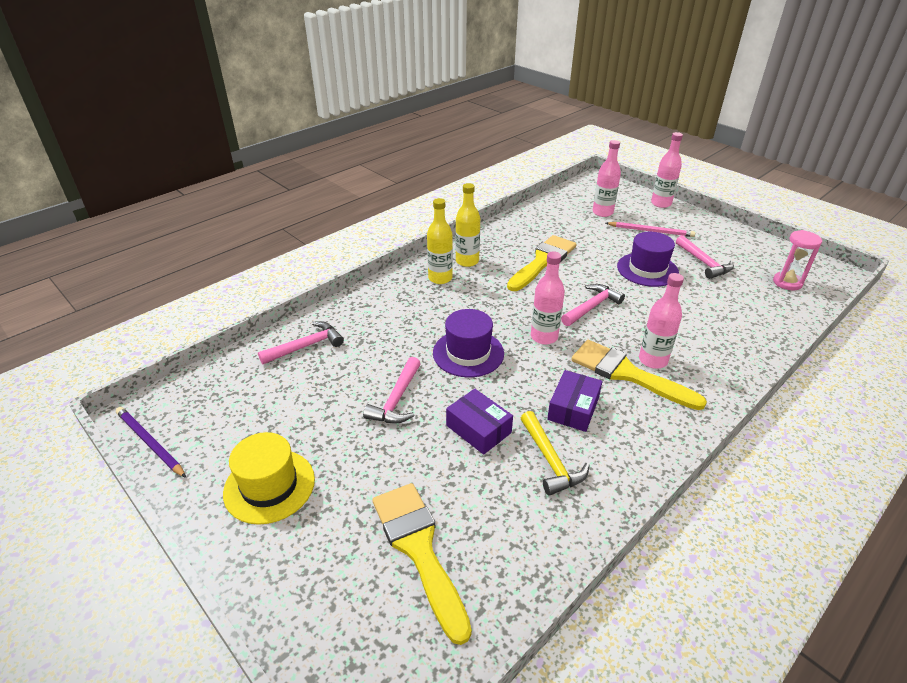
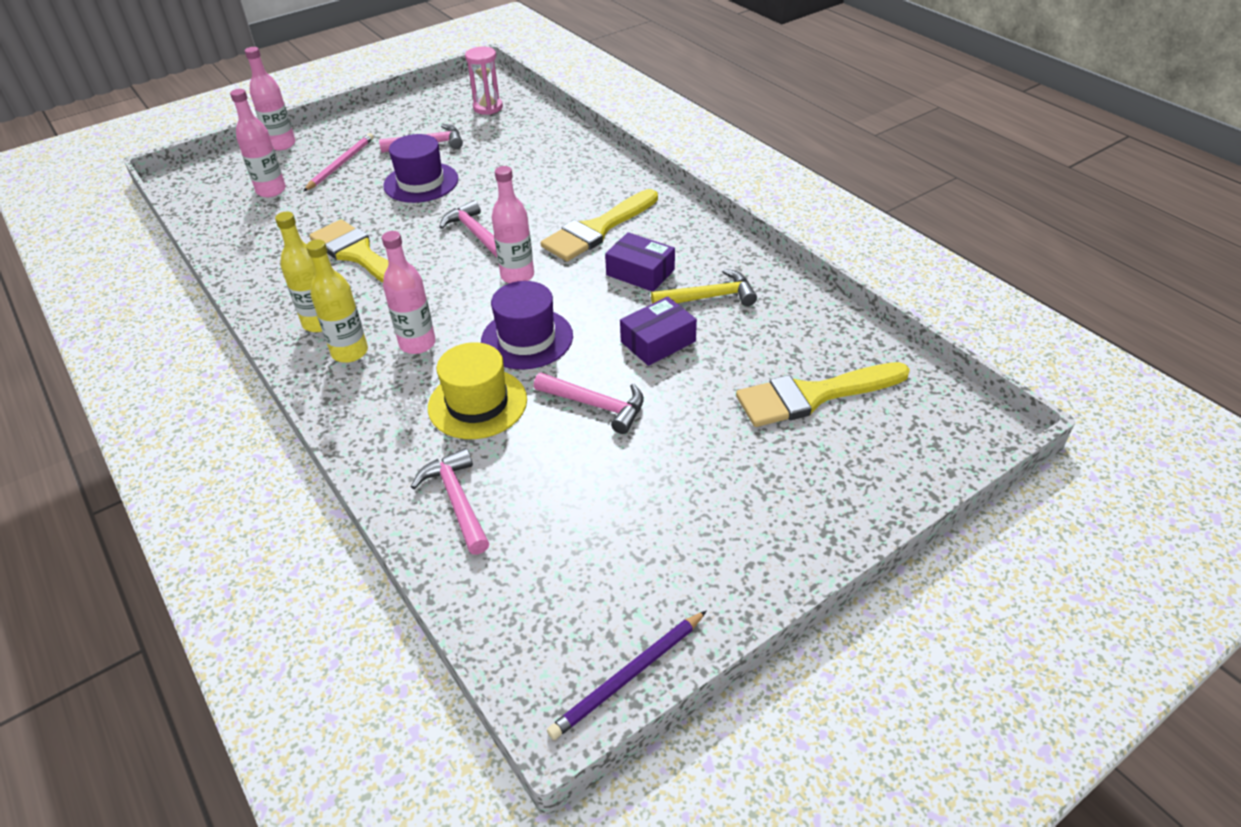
camera: 80 degrees left, 5 degrees up
(269, 486) = (723, 523): yellow hat -> yellow hat (477, 403)
(653, 360) = (581, 210): pink bottle -> pink bottle (417, 344)

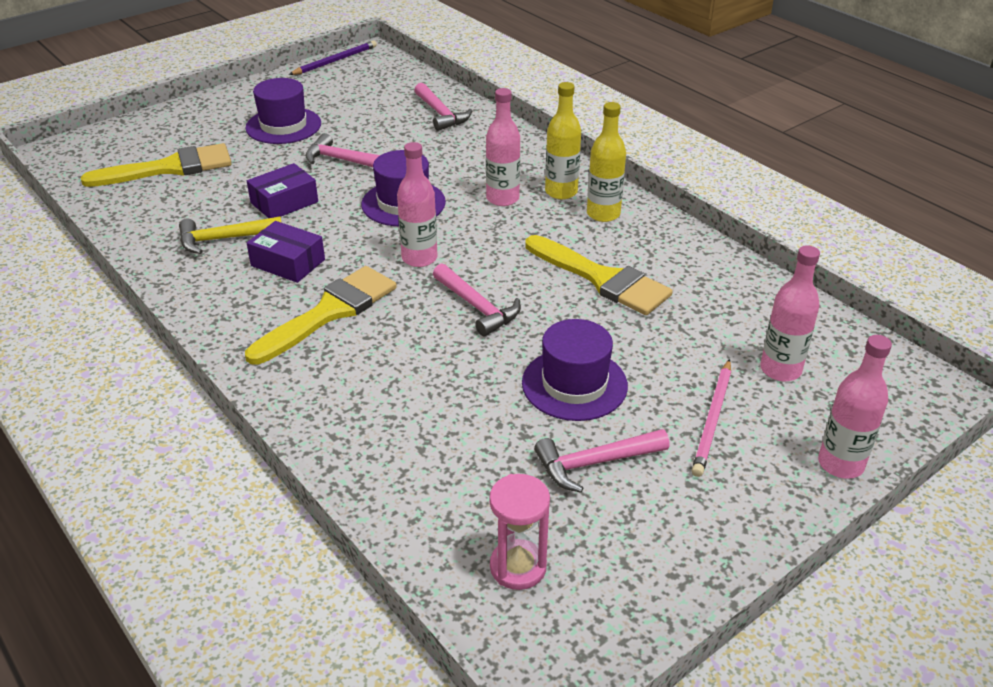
camera: 175 degrees right, 5 degrees down
(477, 403) = (438, 160): yellow hat -> none
(687, 477) = (283, 126): none -> purple hat

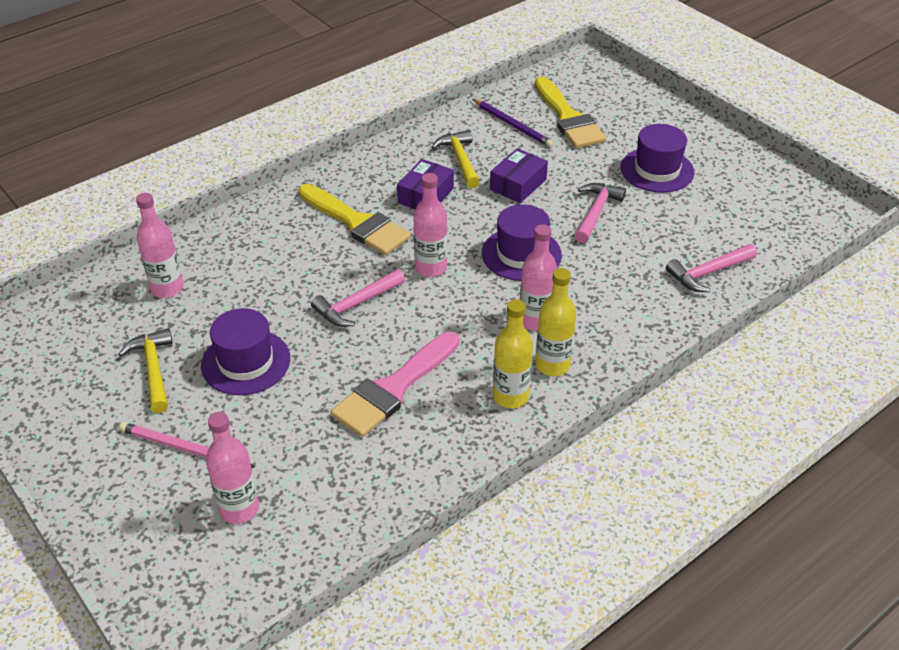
camera: 90 degrees right, 5 degrees up
(284, 202) = (518, 184): purple box -> purple box turned 75 degrees clockwise
(335, 61) = (813, 190): purple pencil -> purple pencil (512, 125)
(518, 567) = (69, 326): pink hourglass -> none
(595, 463) = (153, 370): pink hammer -> yellow hammer
(601, 278) = (394, 388): yellow brush -> pink brush
(840, 464) = (109, 530): pink bottle -> pink bottle (167, 288)

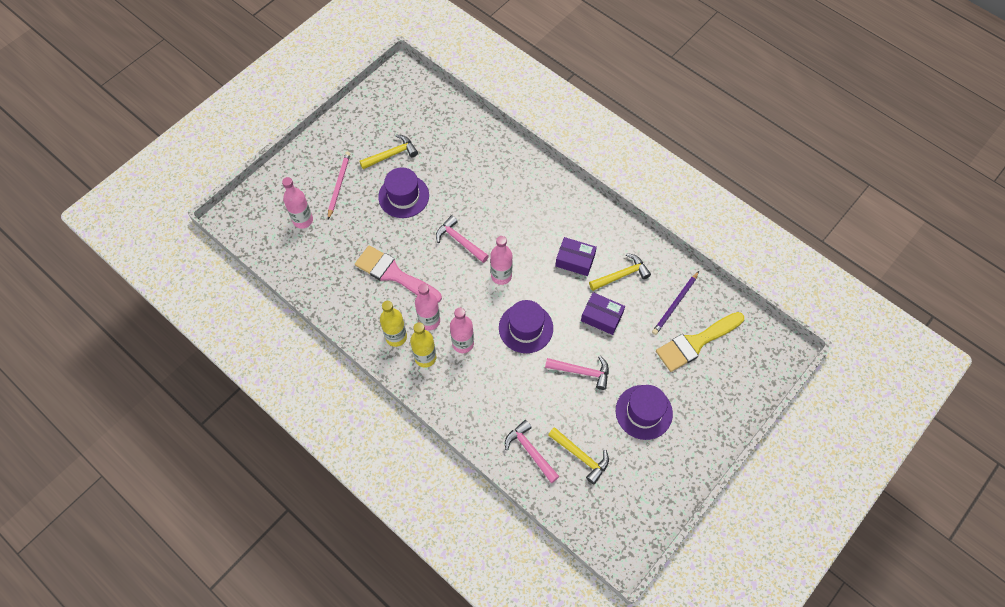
camera: 80 degrees right, 20 degrees up
(167, 288) = (456, 141): pink bottle -> pink bottle (429, 321)
(356, 222) = (537, 225): yellow brush -> none
(716, 229) = (580, 456): none -> yellow hammer

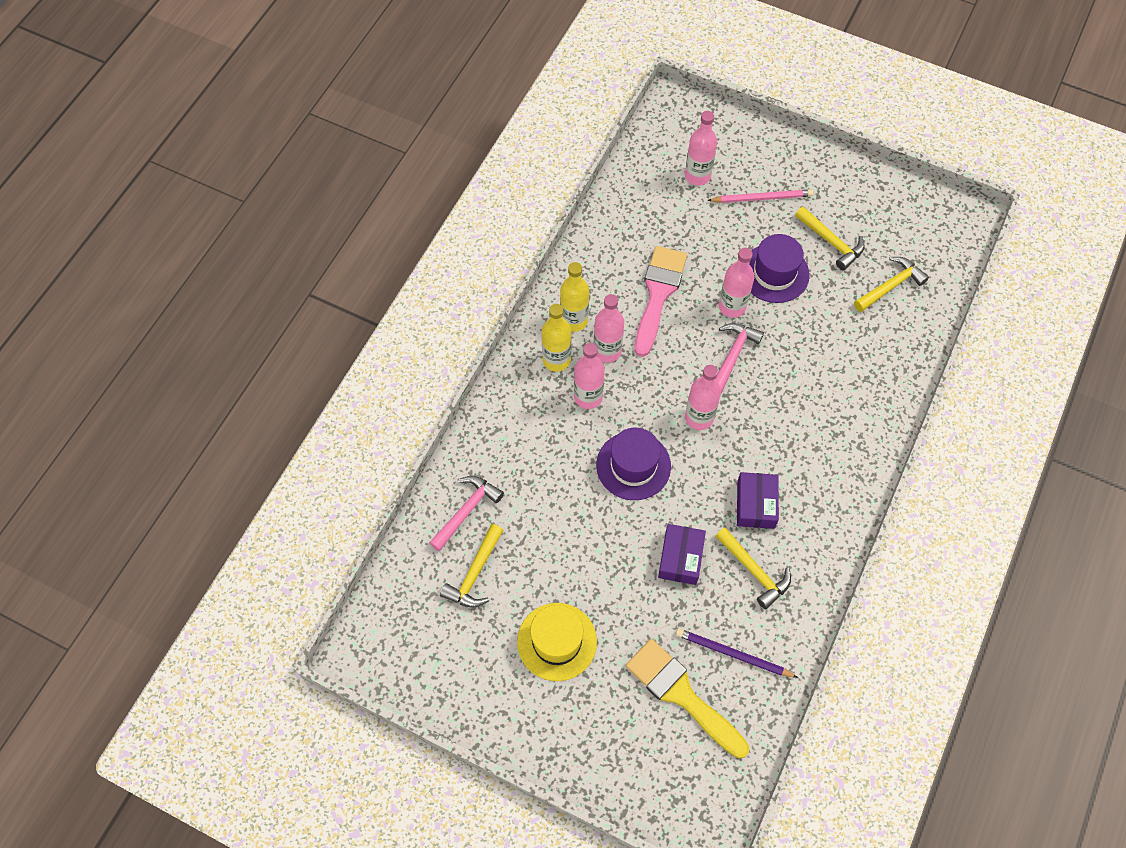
camera: 75 degrees right, 0 degrees up
(421, 230) = (732, 307): none -> pink bottle
(438, 132) = (890, 286): none -> yellow hammer
(581, 372) = (591, 549): pink hammer -> none
(644, 412) = (557, 641): purple hat -> yellow hat

